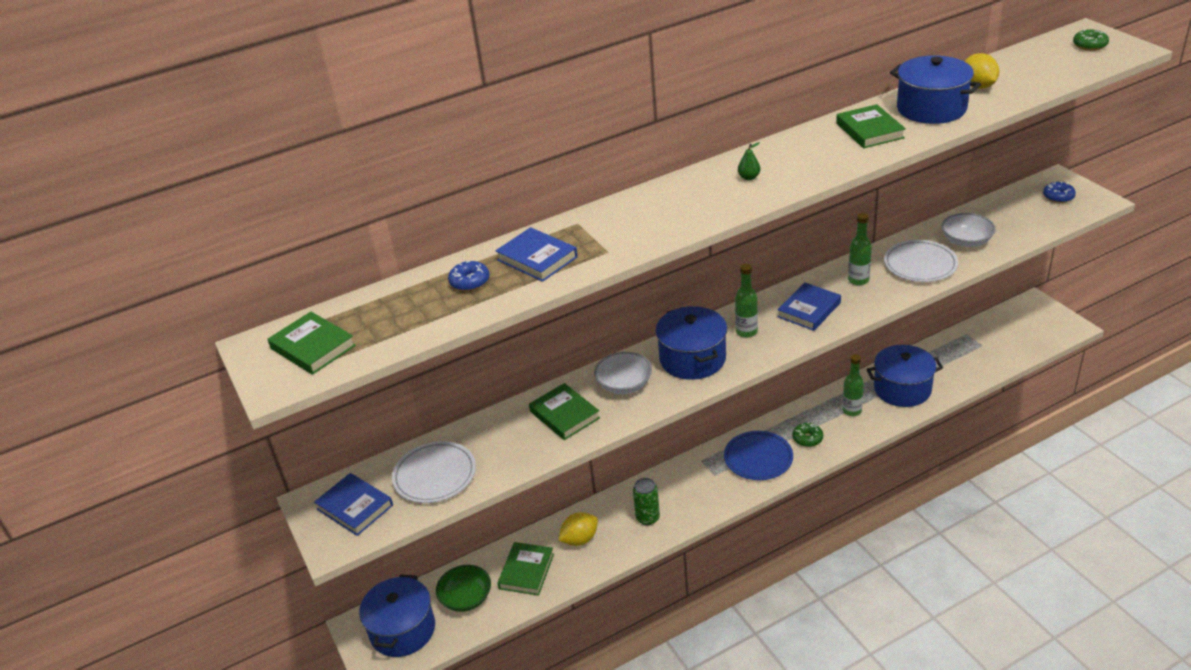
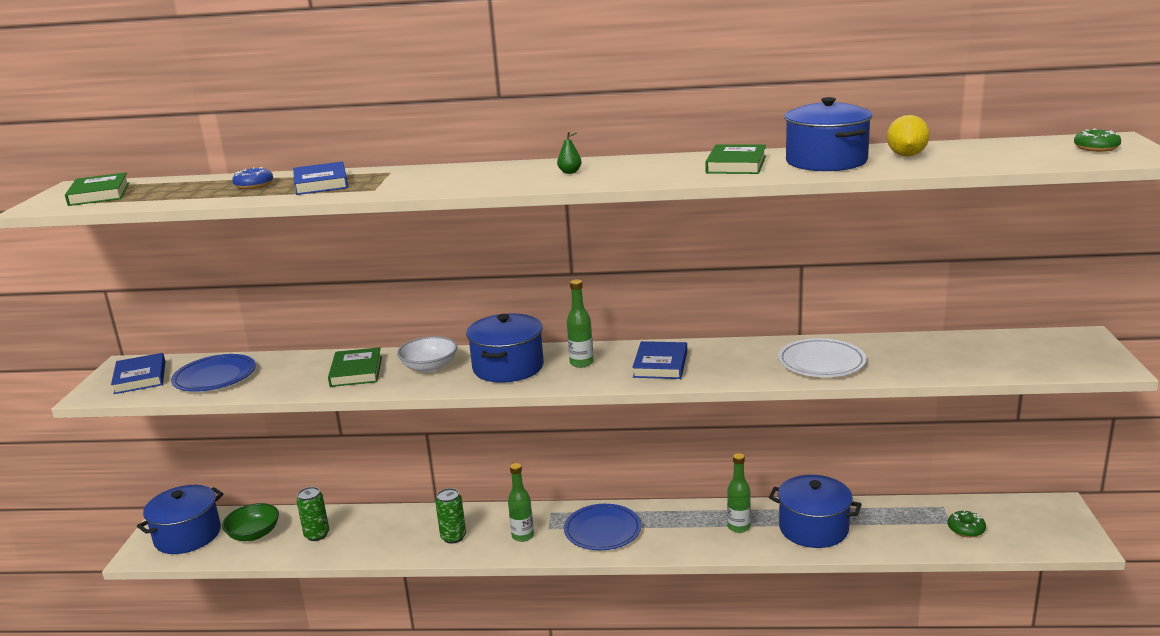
camera: 30 degrees right, 15 degrees down
(435, 475) = (215, 377): white plate -> blue plate
(526, 571) = (317, 535): green book -> green can
(580, 539) = (383, 530): yellow lemon -> none
(807, 438) = (667, 533): green donut -> green donut (966, 529)
(809, 310) = (660, 364): blue book -> blue book turned 60 degrees counterclockwise
(858, 280) = (740, 357): green bottle -> green bottle (522, 536)
(966, 241) = (899, 358): white bowl -> none
(1058, 197) = (1063, 351): blue donut -> none

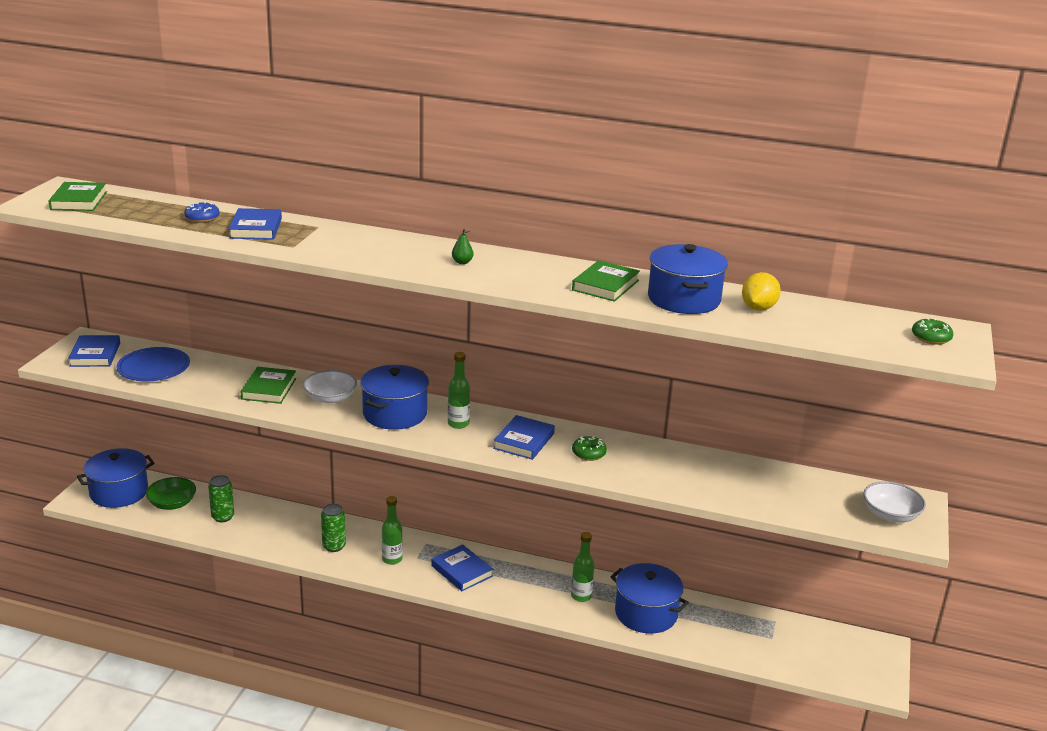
camera: 10 degrees right, 5 degrees up
(602, 531) = (462, 571): blue plate -> blue book
(821, 362) = (663, 471): white plate -> none
(966, 529) = (782, 647): green donut -> green donut (588, 453)
(1070, 354) = (890, 515): none -> white bowl

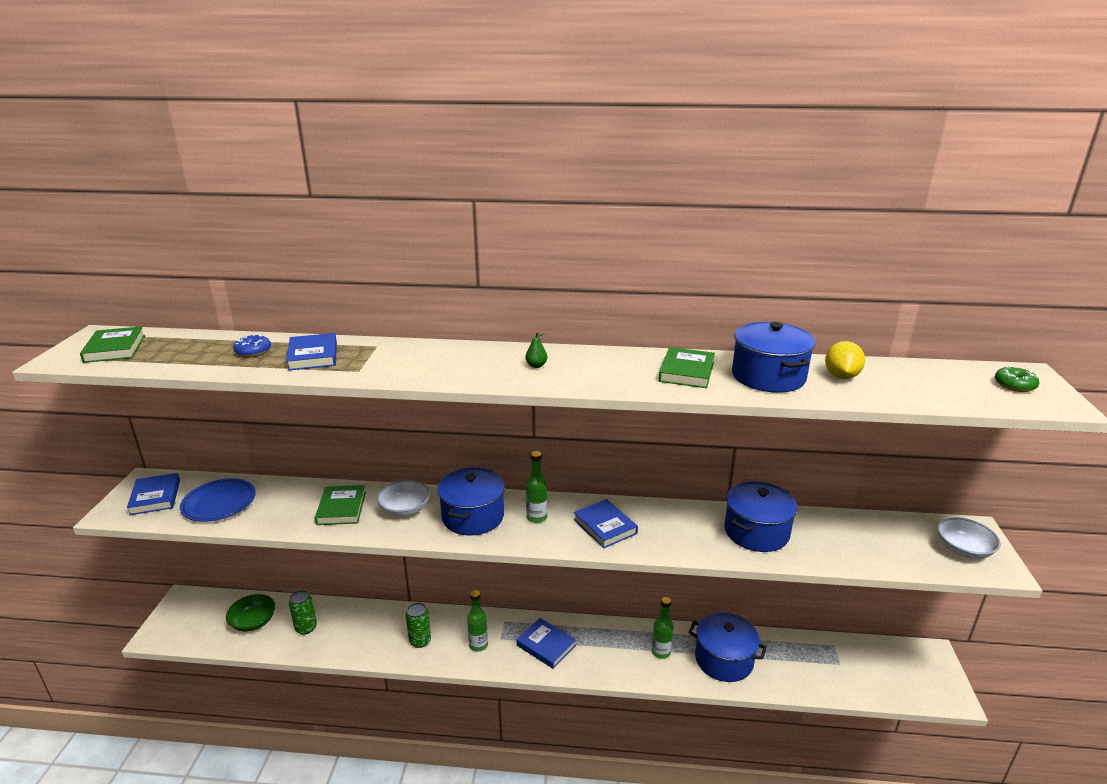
camera: 10 degrees left, 0 degrees up
(119, 492) = (198, 618): blue pot -> blue pot (756, 532)
(524, 441) = (605, 526): blue book -> blue book turned 45 degrees counterclockwise
(588, 453) = (670, 530): green donut -> none

